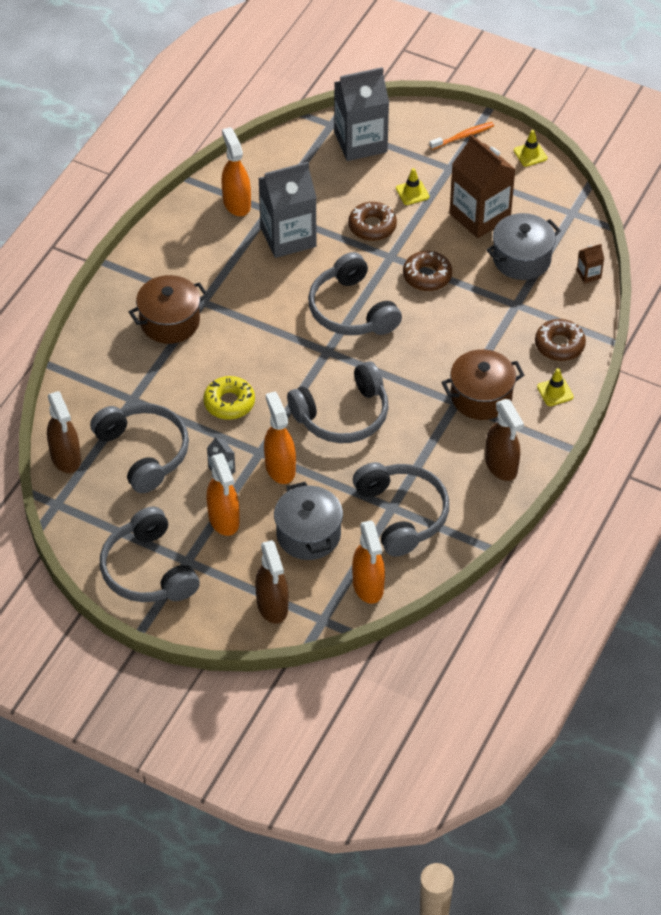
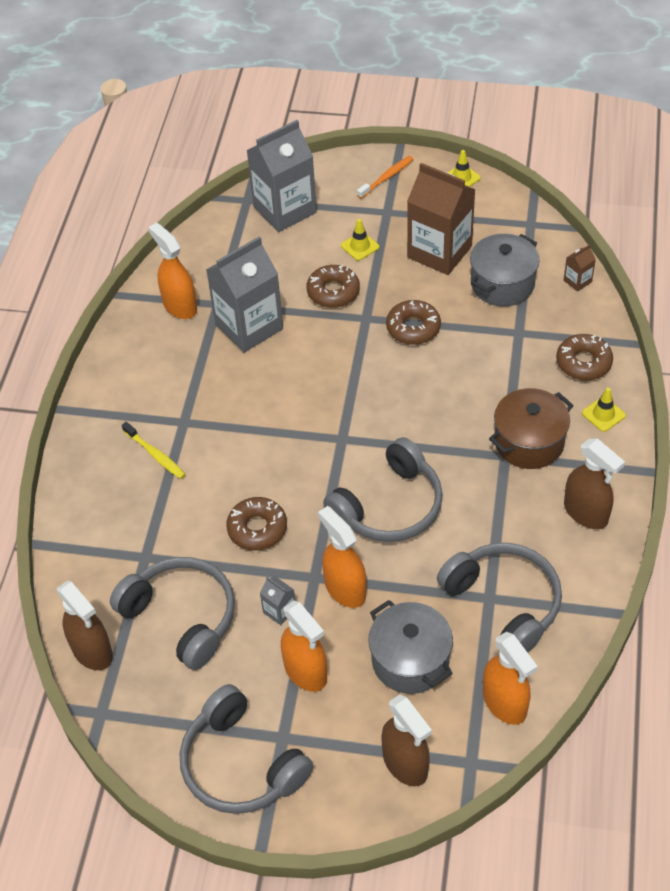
camera: 15 degrees left, 0 degrees up
(170, 322) = (155, 455): brown pot -> yellow toothbrush
(229, 403) = (257, 529): yellow donut -> brown donut
(351, 310) = (349, 386): grey headphones -> none

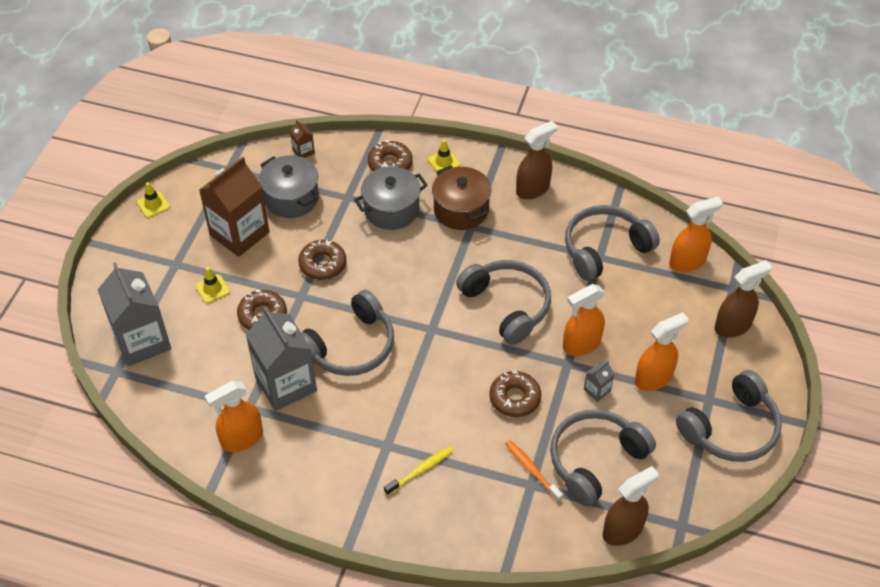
camera: 85 degrees left, 0 degrees up
(305, 371) = (351, 346): none -> grey headphones
(387, 177) = (130, 258): orange toothbrush -> orange toothbrush (531, 469)
(410, 660) = (648, 311): grey pot -> grey pot (391, 209)

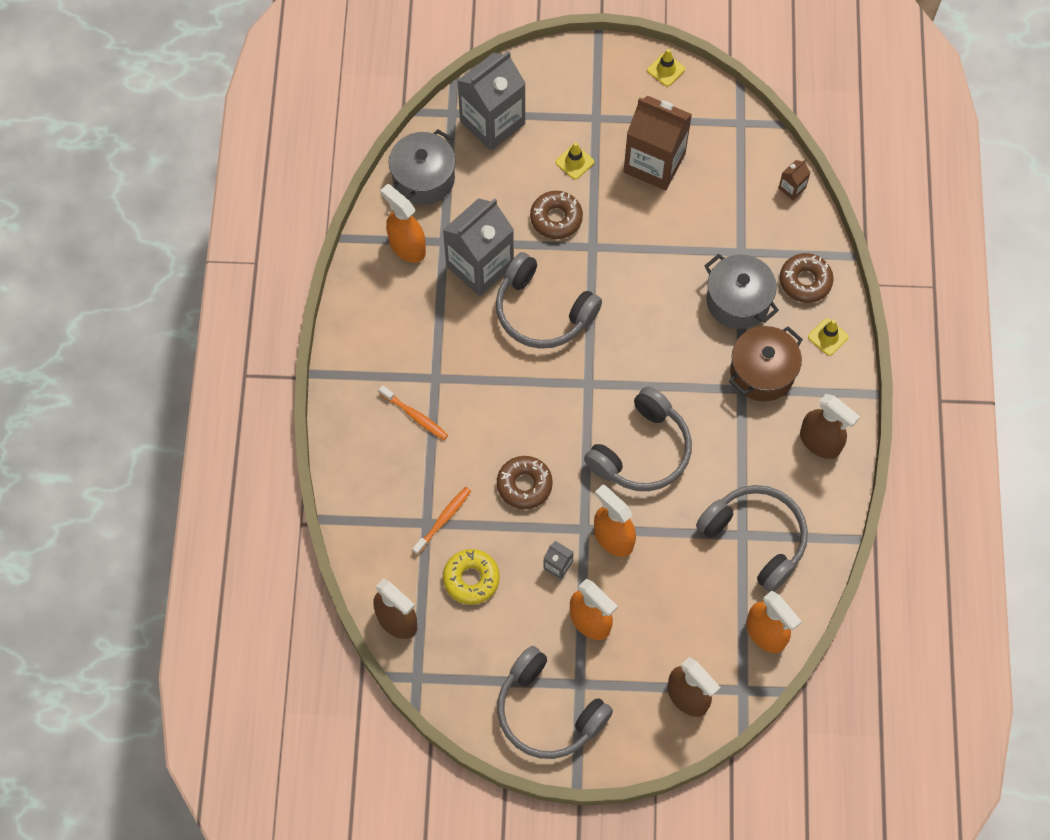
camera: 75 degrees right, 15 degrees up
(291, 198) = (719, 197): grey pot -> grey pot (423, 179)
(322, 264) = (639, 254): brown donut -> none
(420, 470) = (415, 416): yellow toothbrush -> orange toothbrush
(595, 460) = (471, 579): grey headphones -> yellow donut

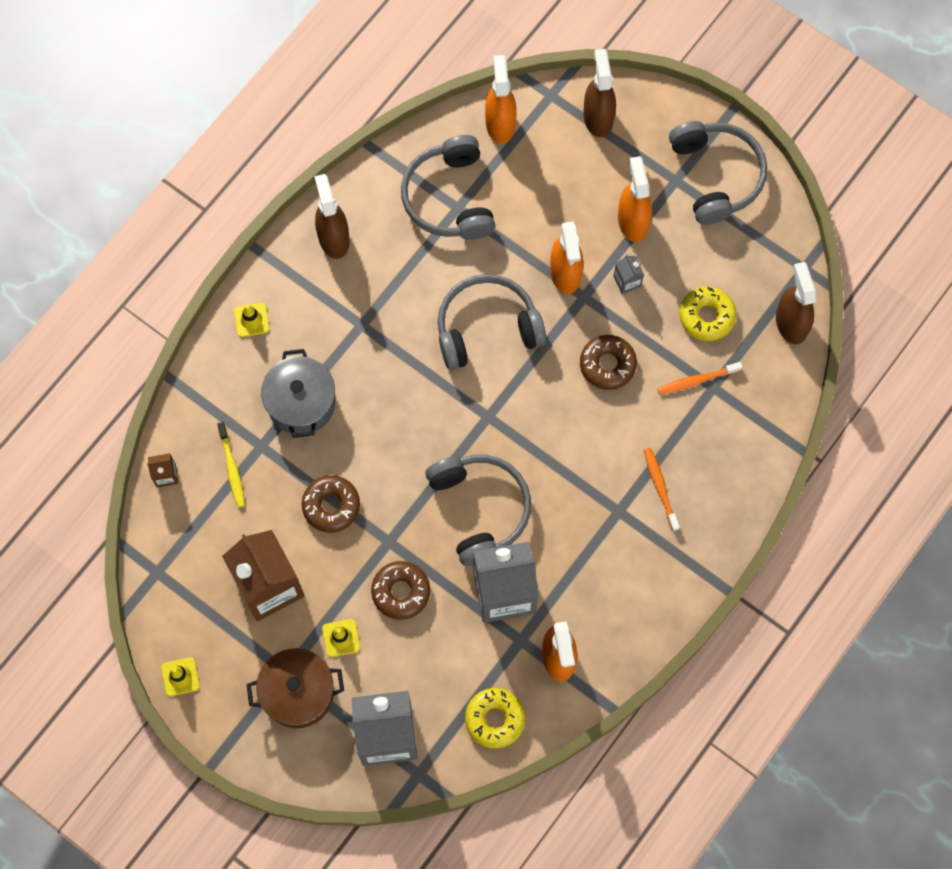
camera: 145 degrees left, 5 degrees up
(423, 179) = (494, 719): grey pot -> yellow donut
(748, 223) = (232, 468): none -> yellow toothbrush
(762, 372) = (333, 327): brown pot -> brown pot (298, 693)
(805, 281) = (228, 381): brown donut -> brown donut (331, 506)

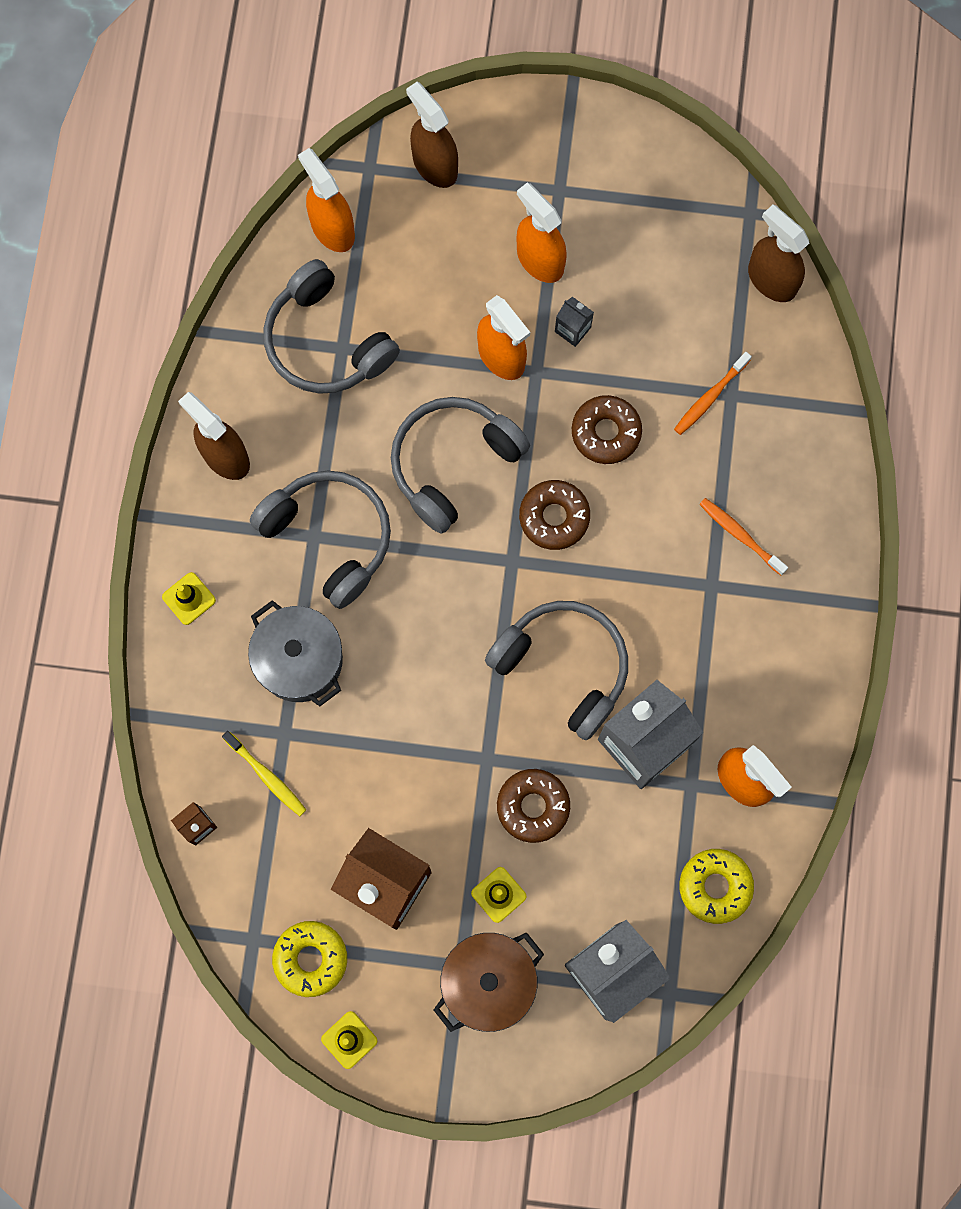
camera: 30 degrees left, 5 degrees up
(331, 506) = (401, 755): brown donut -> brown donut (554, 517)
(706, 316) = (679, 321): yellow donut -> yellow donut (310, 959)
(716, 176) = (599, 162): grey headphones -> grey headphones (330, 537)

